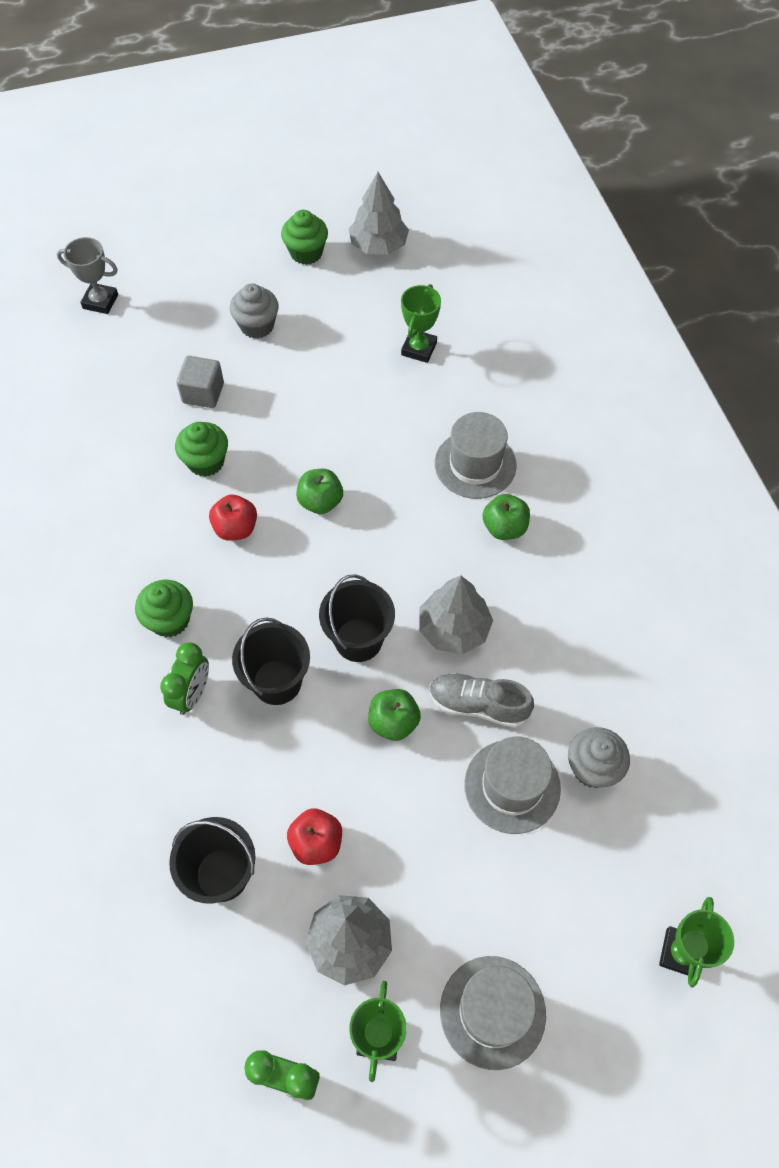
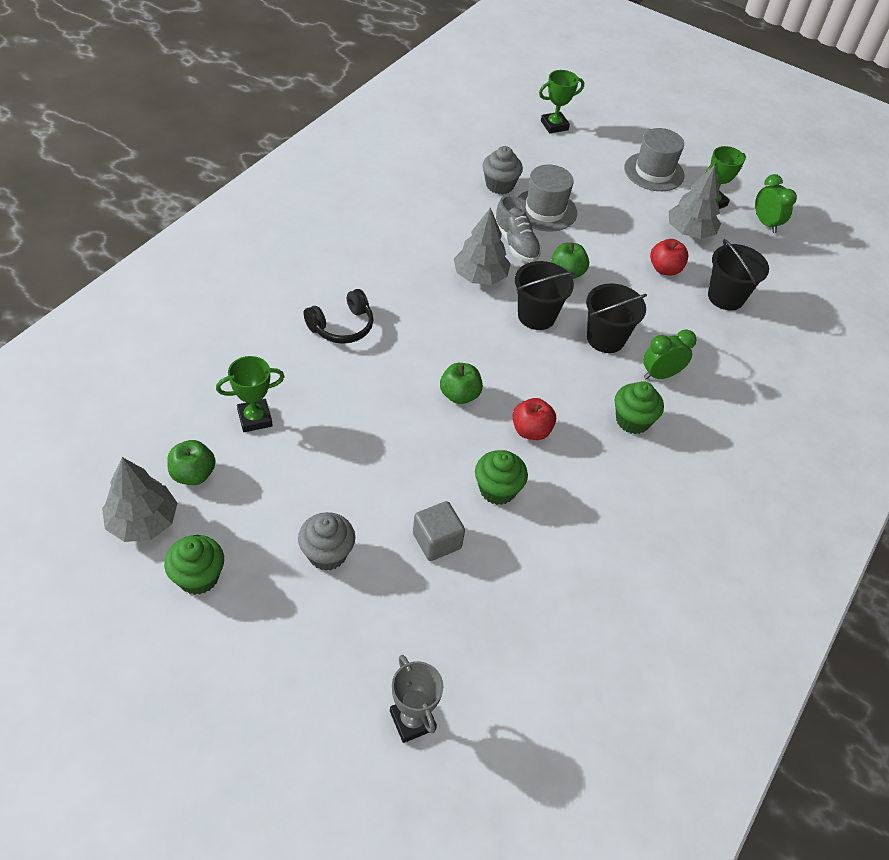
camera: 135 degrees left, 10 degrees down
(475, 464) = (342, 326): grey hat -> black headphones
(504, 528) = (381, 287): green apple -> green apple (193, 474)

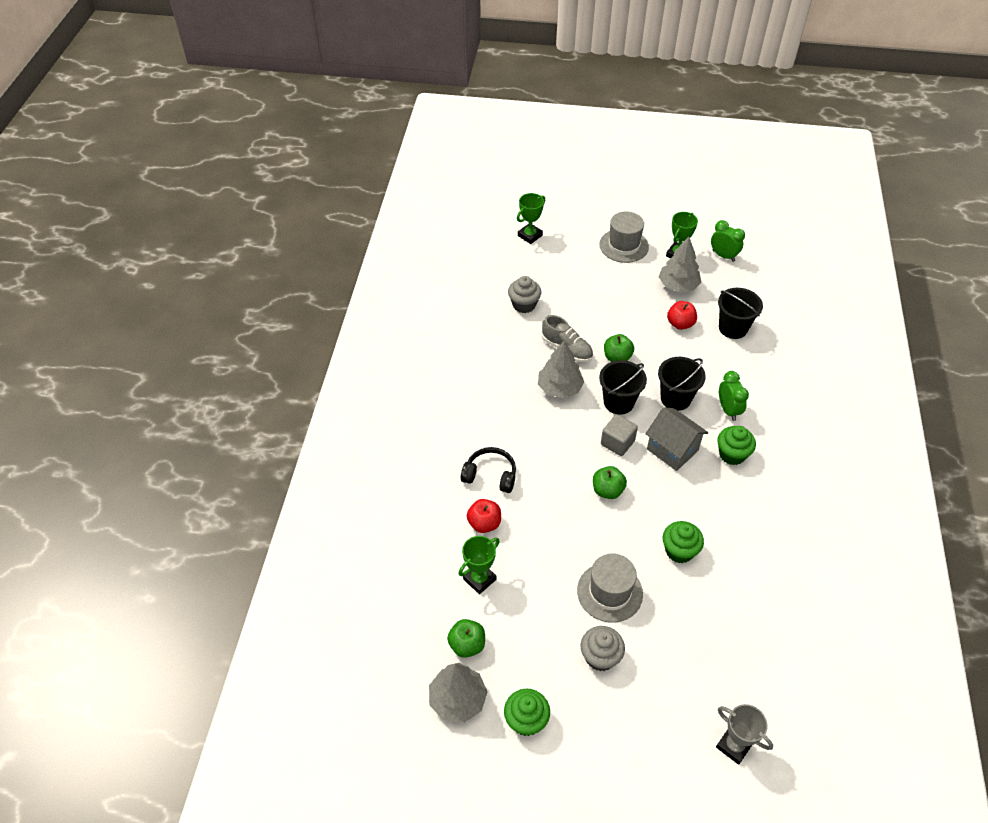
camera: 20 degrees left, 0 degrees up
(342, 326) = (490, 475): black headphones -> black headphones turned 105 degrees counterclockwise
(437, 541) = (665, 609): grey cube -> grey cube (617, 443)
(531, 430) = (672, 495): red apple -> red apple (484, 523)
(545, 210) = (569, 311): grey hat -> grey hat (609, 592)
(564, 386) = (672, 450): none -> grey house
(660, 375) = (728, 410): green clock -> green clock turned 120 degrees clockwise

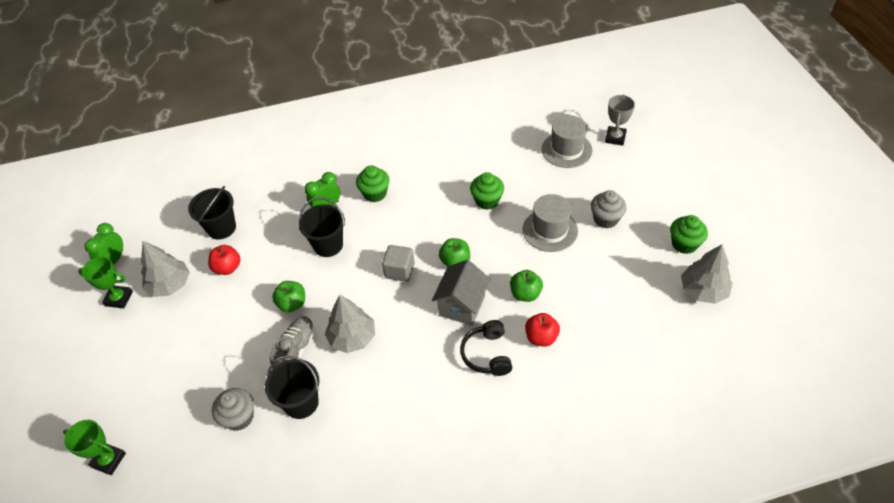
camera: 110 degrees left, 0 degrees up
(467, 645) = (657, 303): green apple -> green apple (525, 294)
(479, 579) = (596, 318): green trophy -> none
(618, 402) = (350, 284): black bucket -> black bucket (301, 403)
(624, 245) = (112, 352): grey hat -> grey hat (566, 150)
(672, 450) = (388, 231): grey house -> grey house (462, 305)

